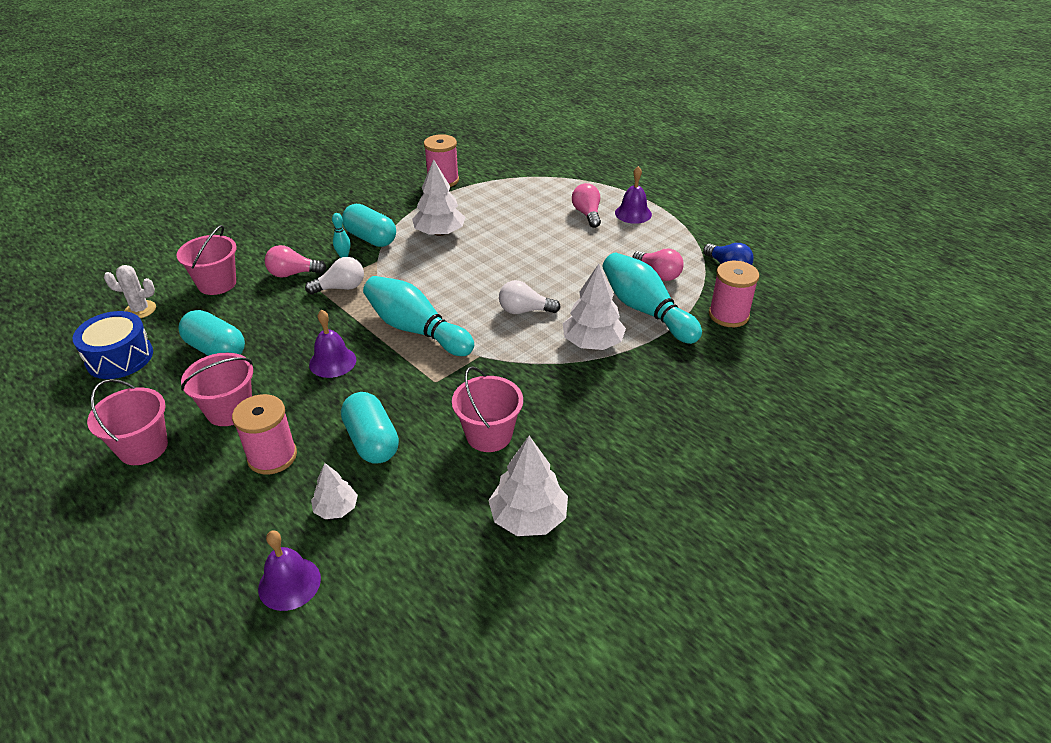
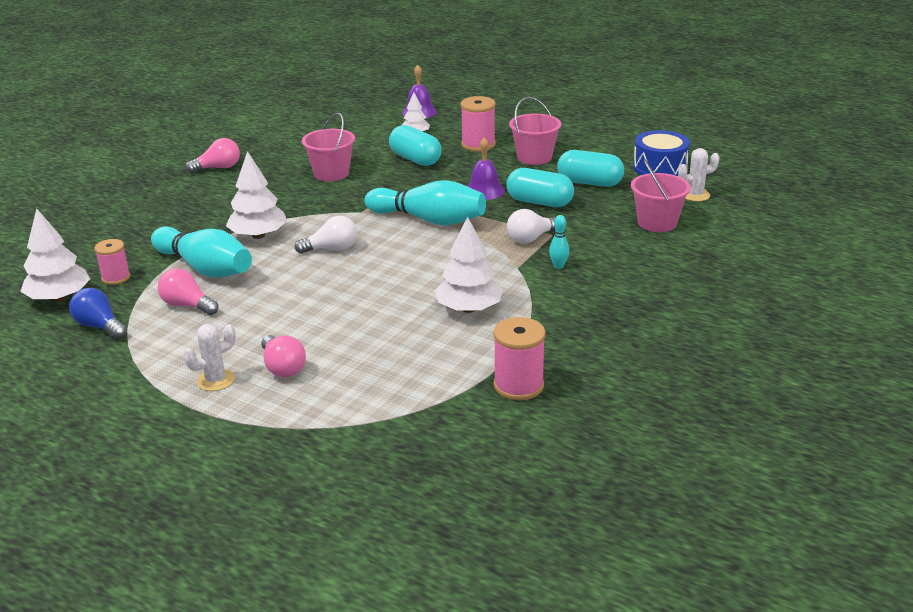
camera: 165 degrees right, 10 degrees down
(143, 447) = (570, 136): pink bucket -> none
(293, 274) = (593, 242): pink light bulb -> pink light bulb (218, 168)
(370, 238) = (547, 289): turquoise capsule -> turquoise capsule (539, 202)
(528, 517) = (290, 147): white tree -> white tree (59, 298)
(633, 213) = (216, 380): purple bell -> white cactus
(728, 315) = (116, 277): pink spool -> pink spool, size x0.66

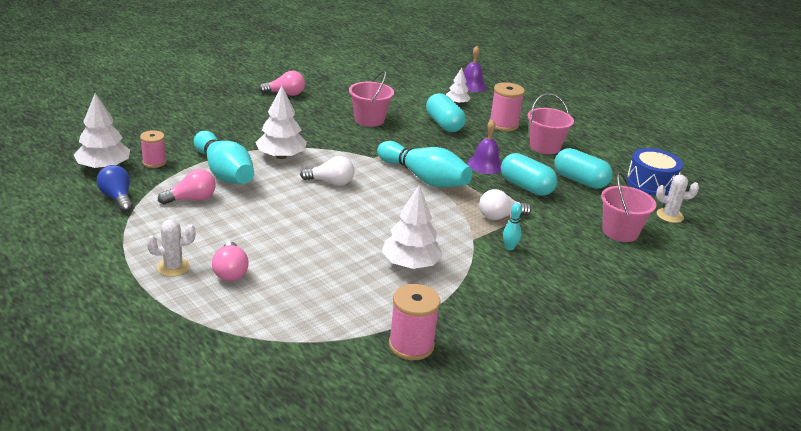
camera: 15 degrees right, 0 degrees up
(187, 305) = (191, 199): pink light bulb -> pink light bulb turned 105 degrees clockwise

